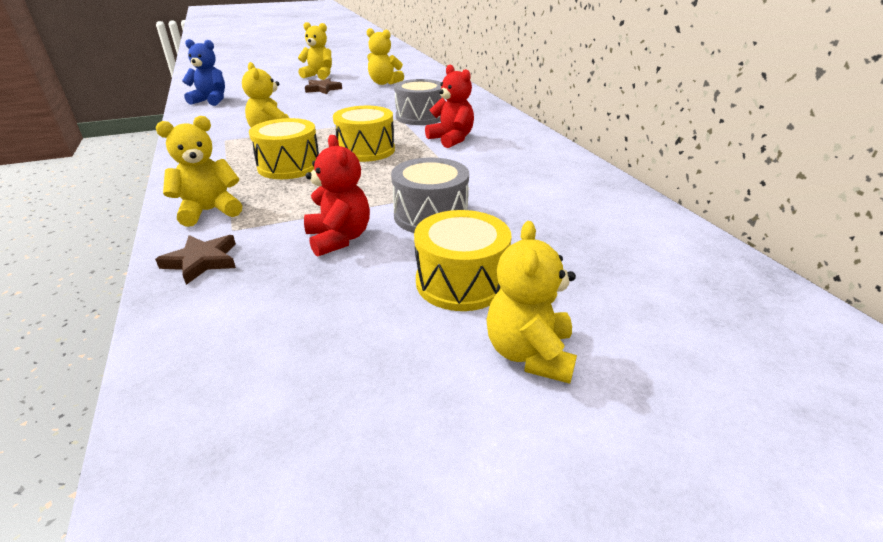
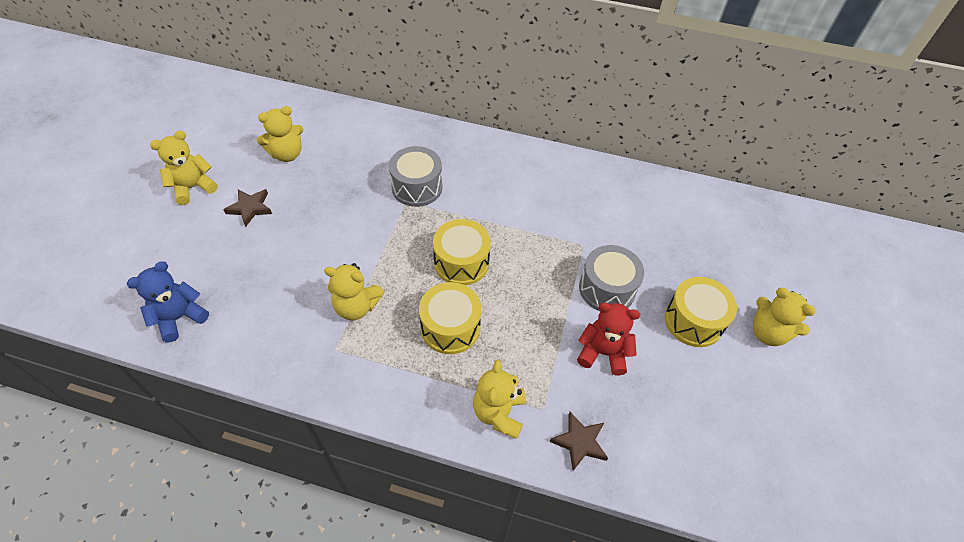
camera: 55 degrees left, 20 degrees up
(451, 139) = (488, 200): red teddy bear -> none

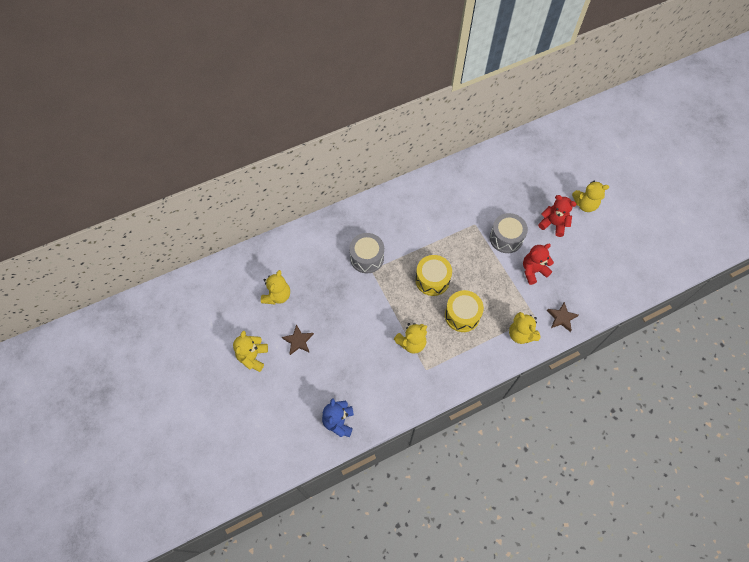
camera: 40 degrees left, 10 degrees up
(693, 321) = (553, 224): yellow drum -> red teddy bear

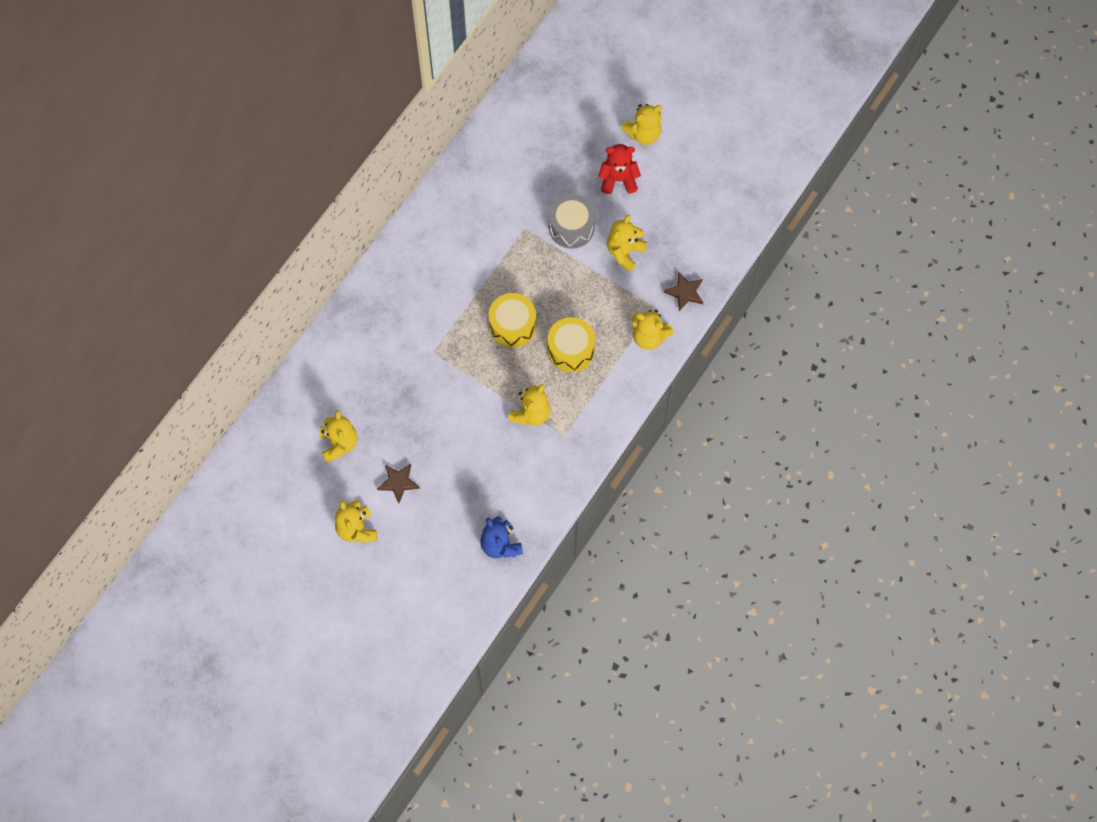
camera: 30 degrees left, 5 degrees up
(367, 258) = (418, 340): grey drum -> none
(533, 271) = (624, 252): red teddy bear -> yellow teddy bear

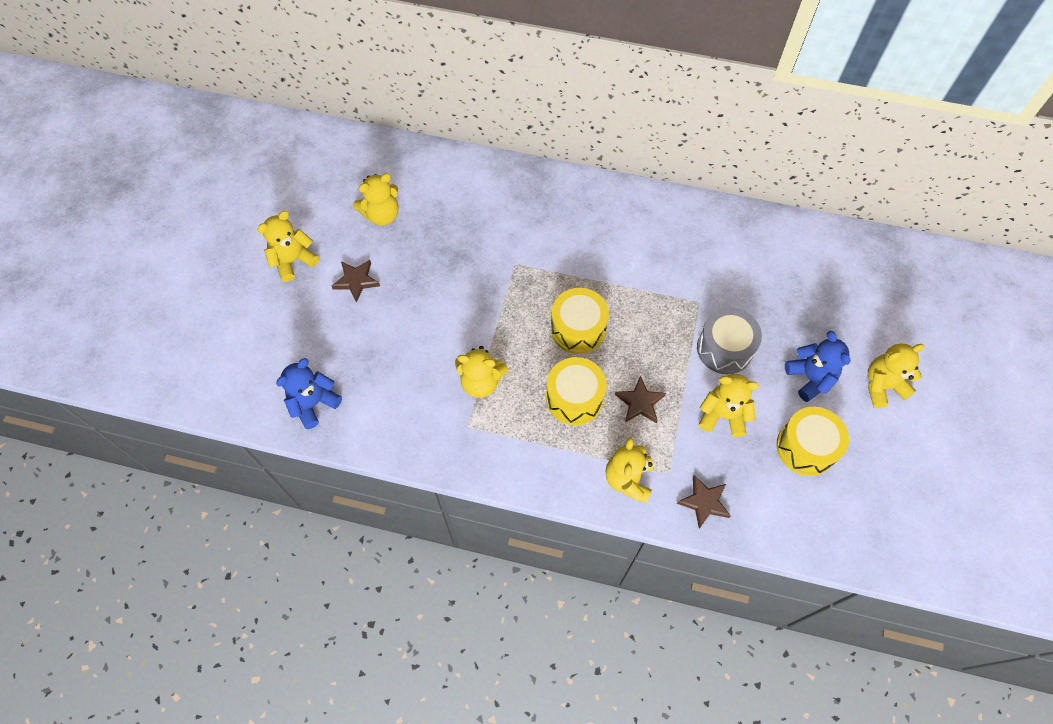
camera: 70 degrees right, 5 degrees down
(592, 305) = (640, 402): none -> brown star
(618, 179) = (810, 378): red teddy bear -> blue teddy bear
(643, 134) = (882, 386): yellow teddy bear -> yellow teddy bear turned 120 degrees clockwise
(670, 207) = (806, 447): none -> yellow drum

